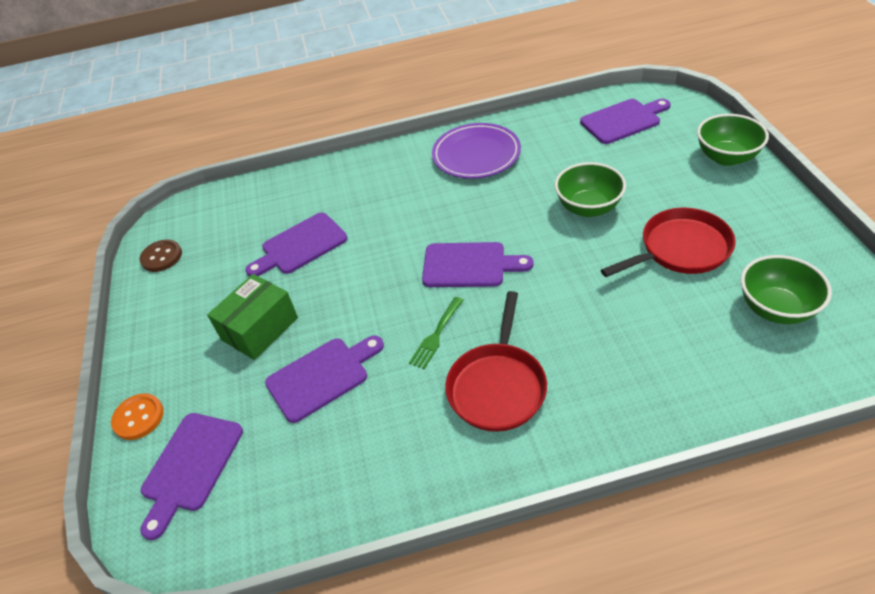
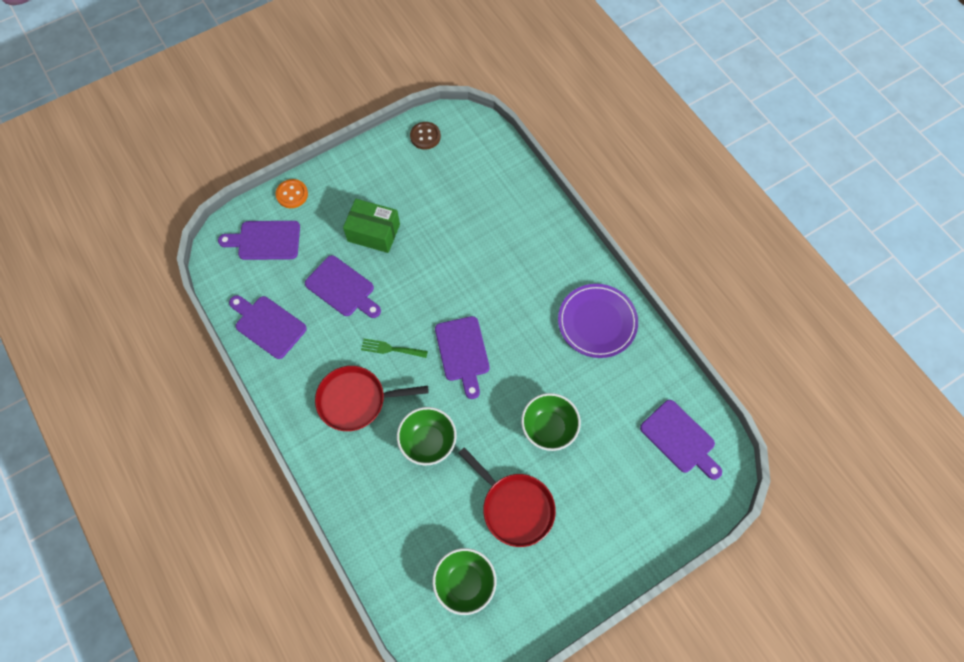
camera: 65 degrees right, 20 degrees up
(300, 246) = (457, 226): purple cutting board -> purple cutting board (268, 325)
(726, 157) = (645, 537): green bowl -> green bowl (428, 442)

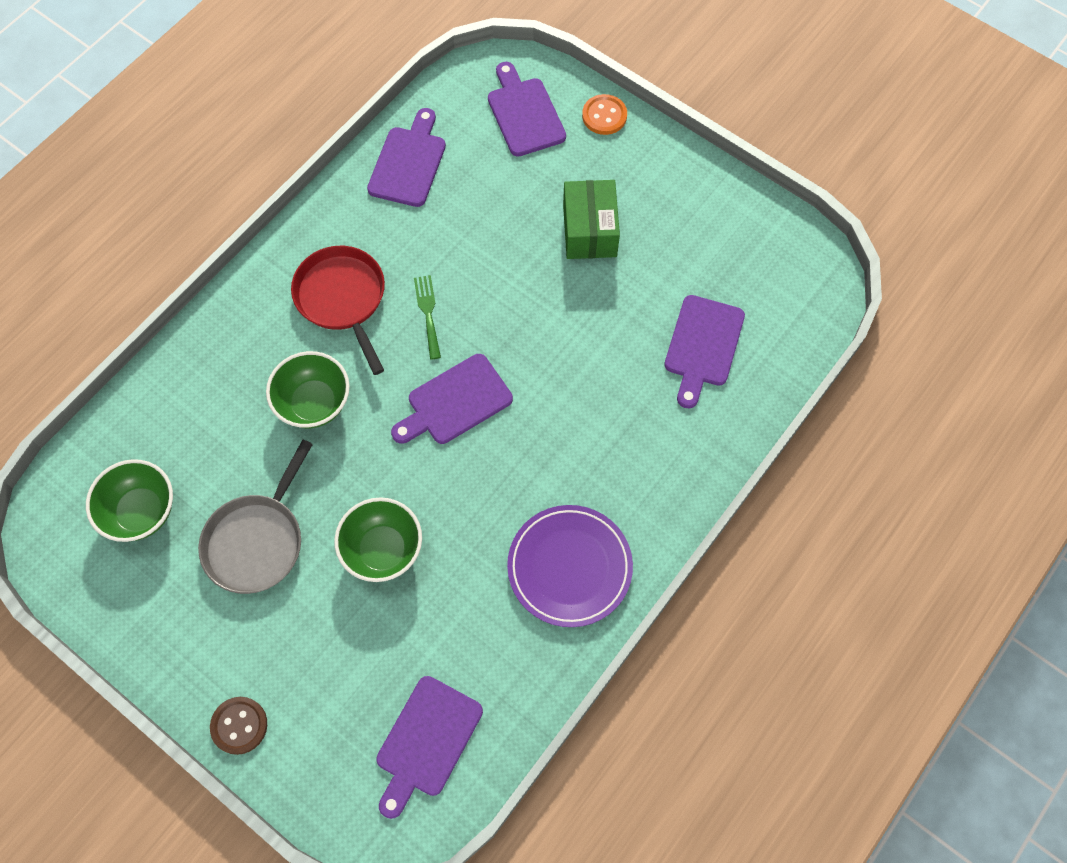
camera: 70 degrees right, 0 degrees up
(342, 288) = (492, 225): purple cutting board -> purple cutting board (703, 346)
(425, 136) = (772, 238): brown button -> brown button (239, 725)
(514, 507) = (257, 541): red pan -> grey pan

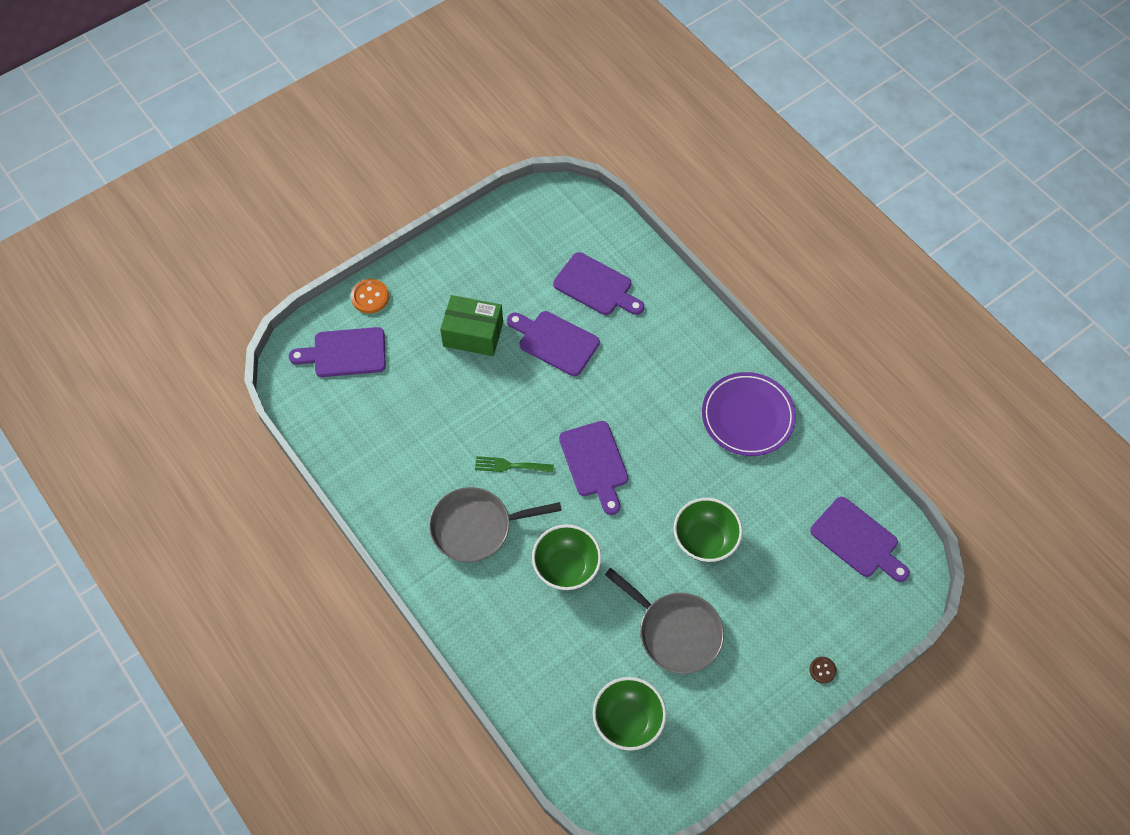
camera: 75 degrees left, 5 degrees down
(239, 725) = (822, 670): brown button -> brown button, size x0.61
(342, 299) = (476, 527): red pan -> grey pan
(408, 163) = (361, 450): purple cutting board -> purple cutting board (555, 342)

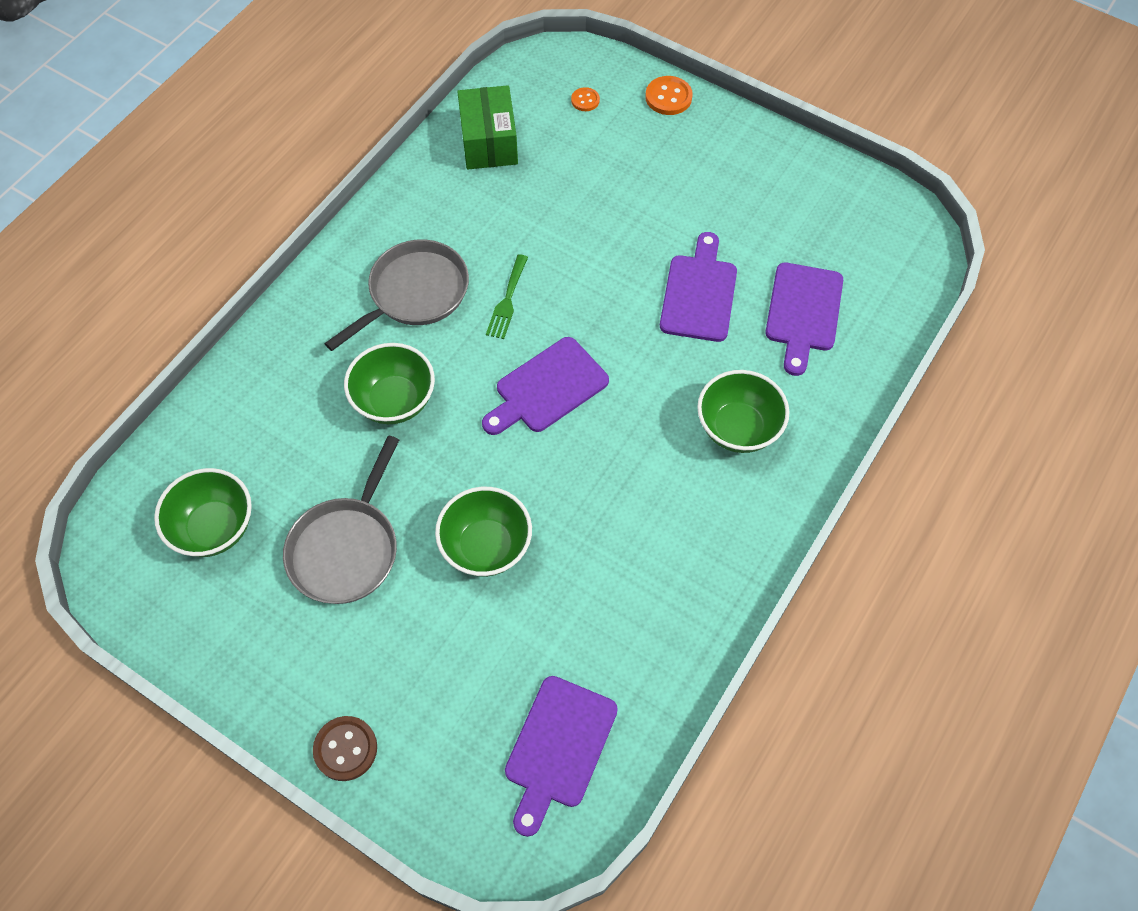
camera: 70 degrees right, 0 degrees up
(345, 353) = (585, 100): purple cutting board -> orange button
(473, 334) = (668, 208): green box -> green box (489, 142)
(476, 527) = (414, 293): grey pan -> grey pan turned 75 degrees clockwise
(510, 465) = (507, 301): green fork -> green fork turned 150 degrees counterclockwise
(670, 358) = (738, 428): none -> green bowl
(747, 416) = (693, 548): purple plate -> none
(822, 670) = (345, 749): brown button -> brown button, size x1.64

